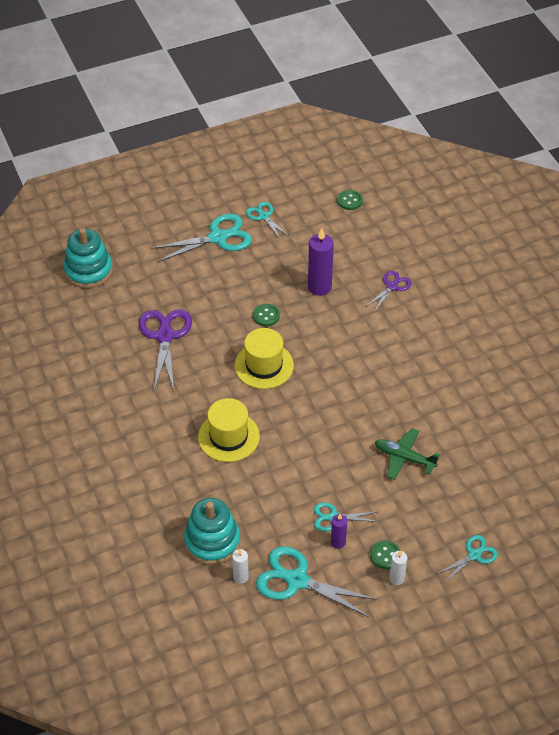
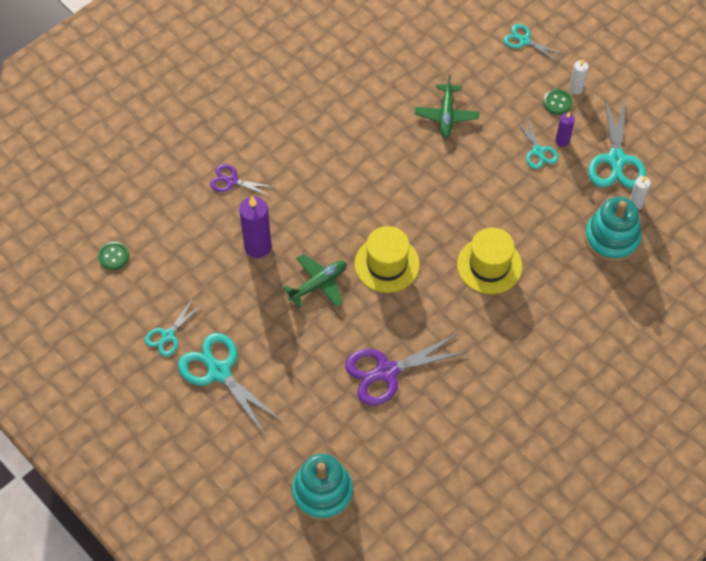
camera: 110 degrees left, 10 degrees up
(266, 316) = (318, 284): green button -> green plane

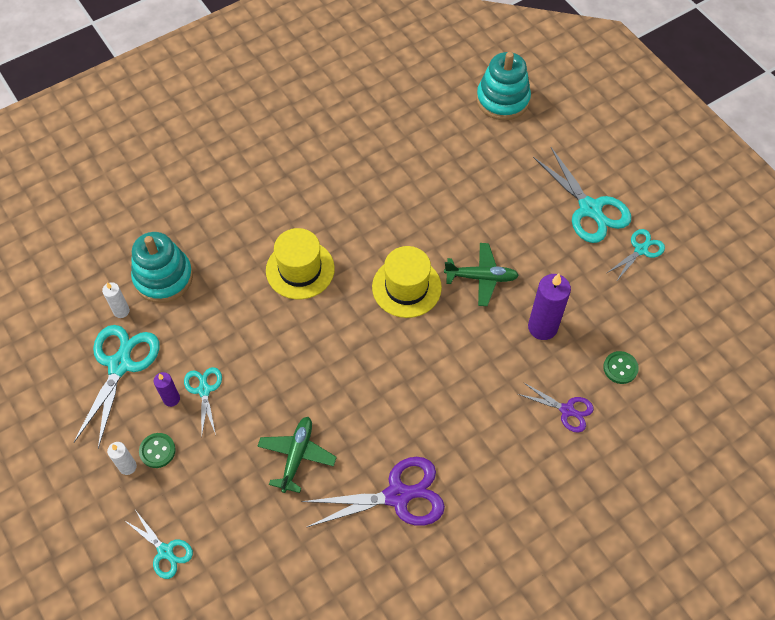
camera: 170 degrees left, 0 degrees up
(113, 256) = (702, 341): green button -> green button (620, 368)
(318, 284) = (481, 277): green plane -> green plane turned 150 degrees counterclockwise
(387, 372) = (427, 185): purple scissors -> purple scissors (397, 495)

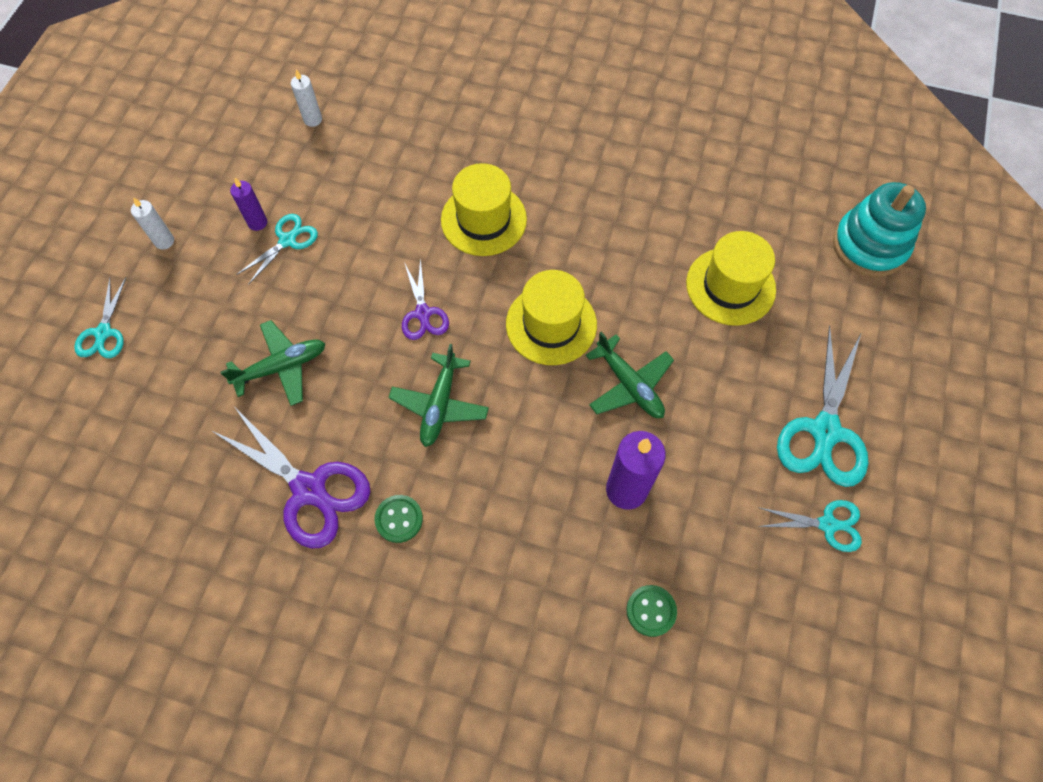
camera: 50 degrees right, 5 degrees up
(120, 365) = (258, 159): turquoise scissors -> none
(157, 451) = (197, 251): green button -> green button (399, 519)
(163, 277) = (374, 123): turquoise stacking toy -> none
(405, 384) = (439, 405): none -> green plane
(466, 182) = (730, 286): none -> yellow hat
(567, 410) = (547, 589): purple scissors -> purple scissors (423, 313)

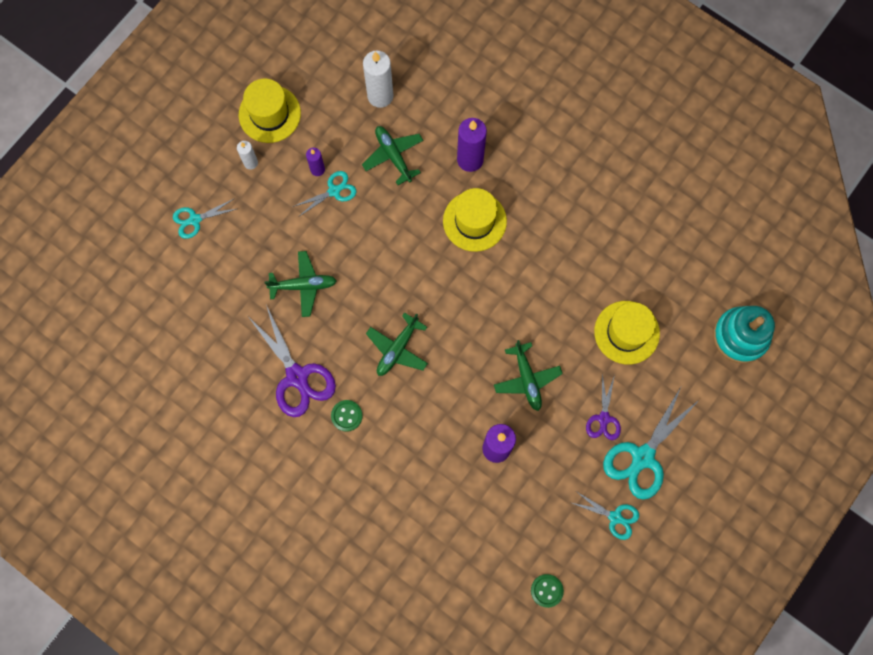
camera: 20 degrees right, 10 degrees up
(103, 333) = (195, 220): turquoise scissors -> turquoise scissors turned 45 degrees clockwise
(313, 119) = (380, 96): white candle -> white candle, size x1.82
(352, 178) = (393, 156): none -> green plane
(423, 313) = (408, 279): purple scissors -> purple scissors (604, 418)
(451, 154) = (470, 160): none -> purple candle
(551, 324) = (491, 317): yellow hat -> yellow hat (269, 114)
(651, 611) = (480, 529): green button -> green button (546, 590)

